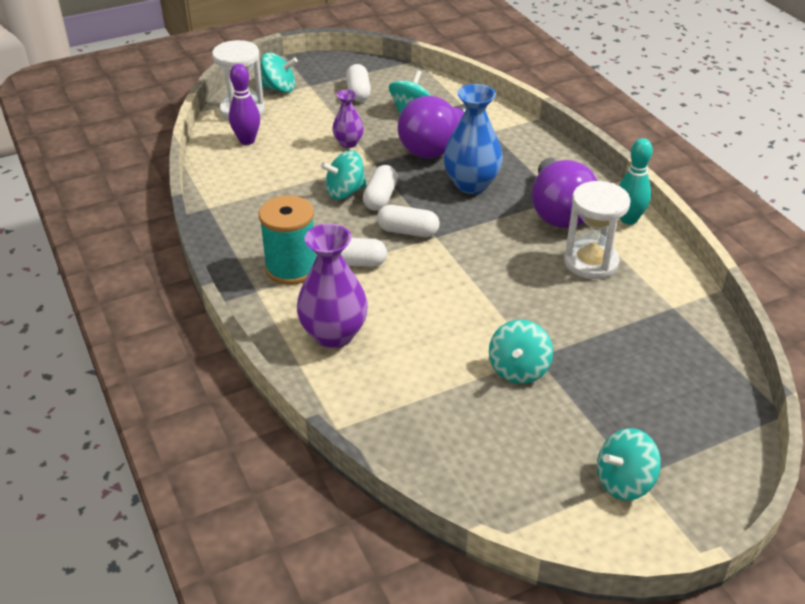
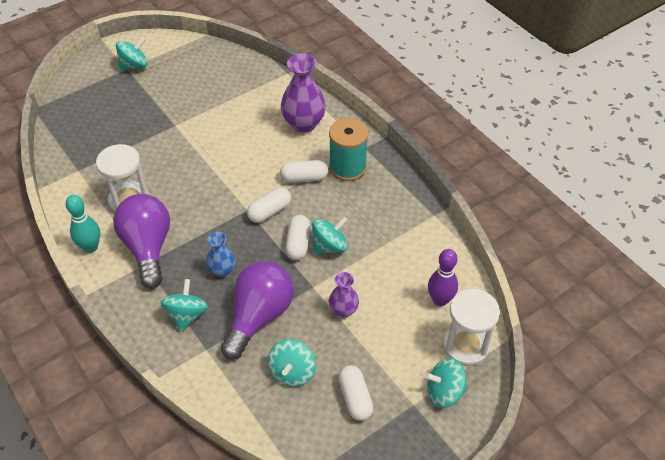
camera: 170 degrees right, 10 degrees up
(408, 231) = (269, 211): white capsule -> white capsule turned 45 degrees counterclockwise
(471, 184) = (222, 270): blue vase -> blue vase, size x0.57
(518, 369) = (186, 116): turquoise spinning top -> turquoise spinning top (186, 315)

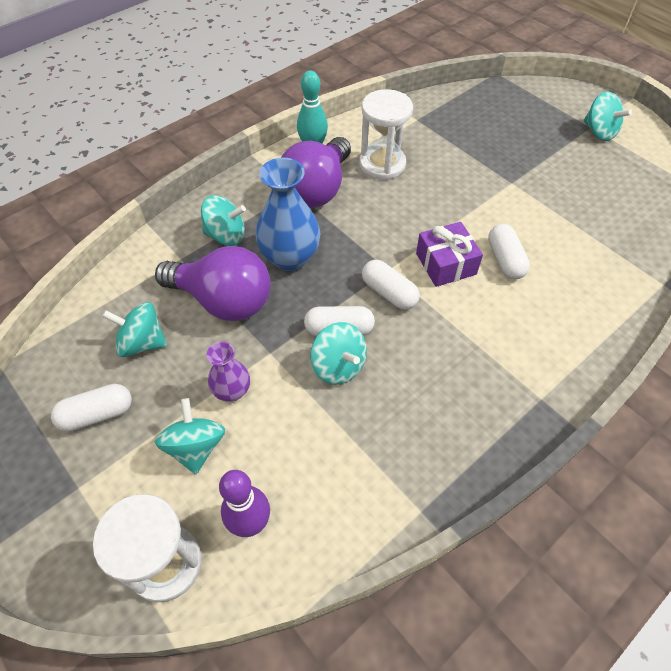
camera: 85 degrees right, 5 degrees up
(148, 248) = (317, 190): purple light bulb -> purple light bulb turned 135 degrees clockwise
(222, 270) = (290, 258): blue vase -> blue vase, size x1.76
(248, 176) = (445, 264): none -> purple gift
(303, 124) = (564, 314): purple vase -> none
(304, 178) = (457, 325): white capsule -> white capsule (505, 260)
(347, 168) = (492, 378): turquoise spool -> none
(444, 392) = (90, 530): turquoise spinning top -> turquoise spinning top (196, 447)

